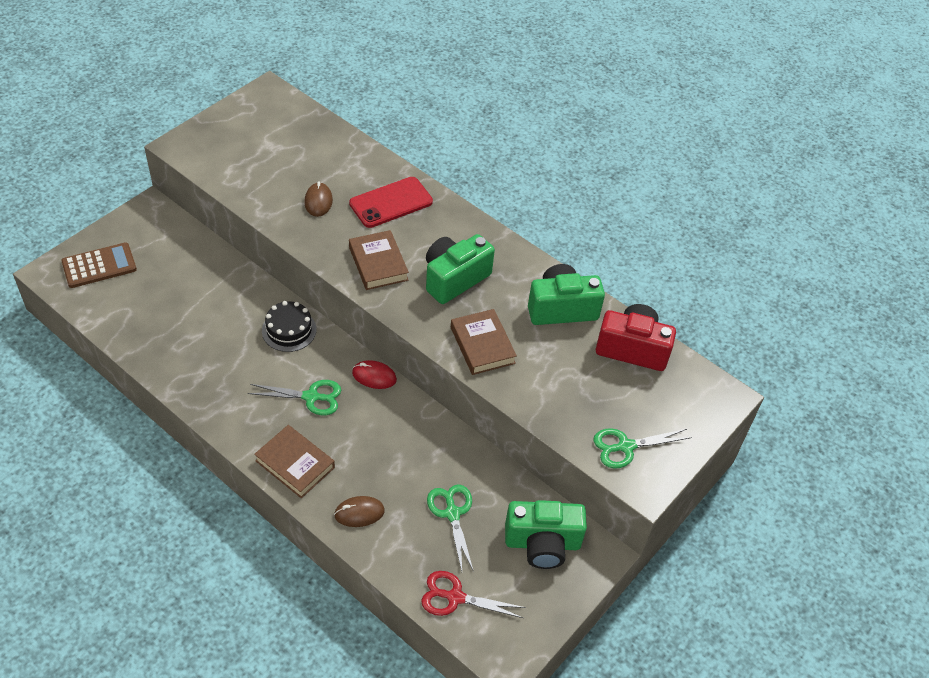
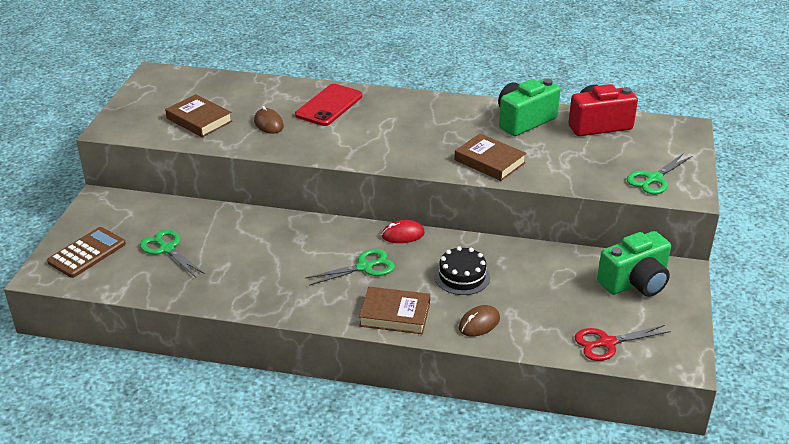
camera: 25 degrees left, 15 degrees down
(289, 330) = (303, 232): black cake -> black cake (462, 276)
(378, 263) = (357, 143): brown book -> brown book (199, 120)
(452, 513) = (551, 293): green scissors -> green scissors (167, 249)
(454, 279) = (426, 132): green camera -> none

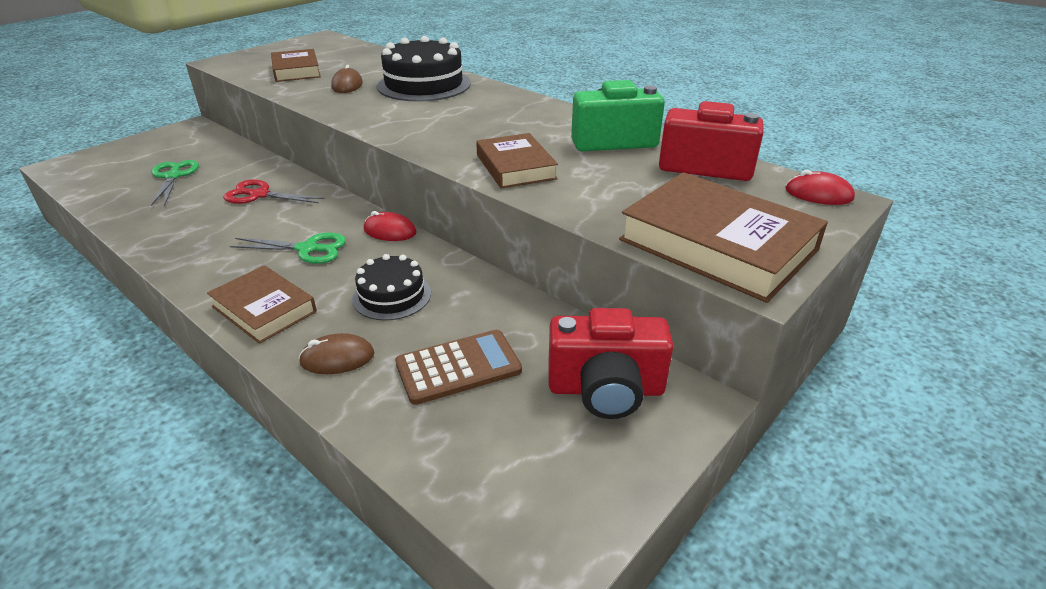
camera: 30 degrees right, 0 degrees up
(87, 253) = (114, 161): brown calculator -> brown calculator (458, 367)
(329, 105) = (424, 84): red phone -> black cake
(607, 343) = (466, 462): red scissors -> red scissors (259, 195)
(635, 282) = (606, 389): green camera -> red camera
(654, 179) = (717, 244): green scissors -> brown book
(674, 127) = (818, 194): none -> red mouse

